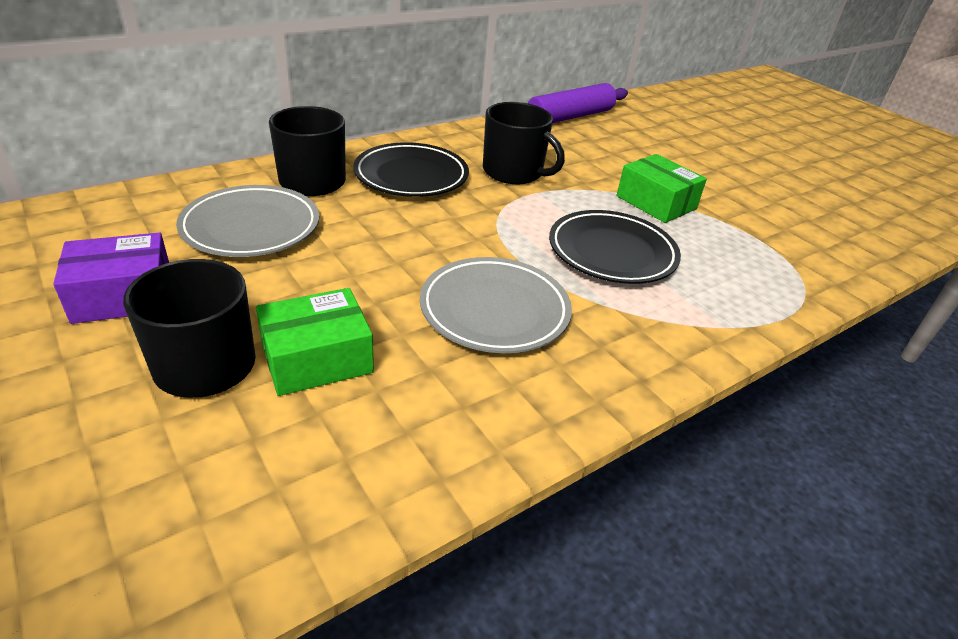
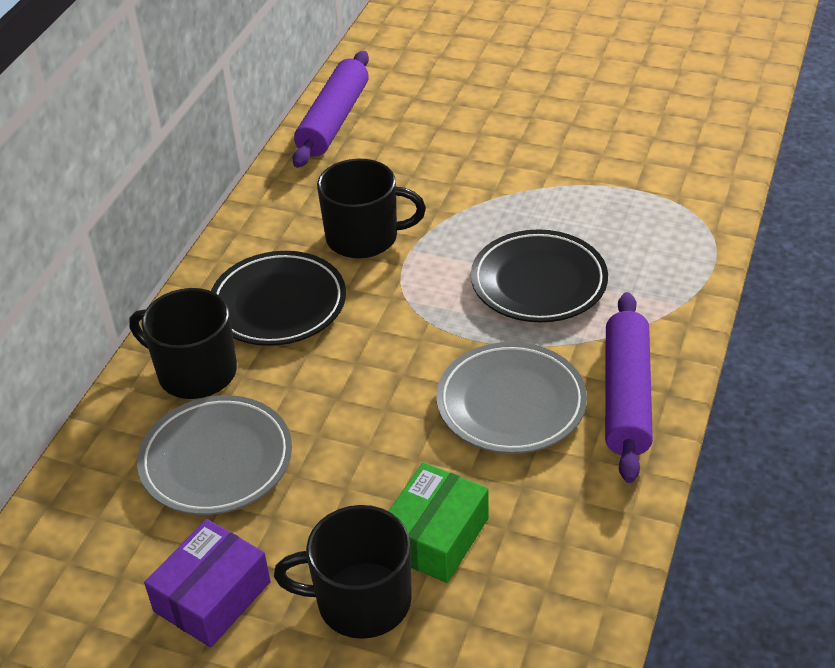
camera: 30 degrees left, 5 degrees up
(599, 360) = (626, 396): none -> purple rolling pin
(656, 202) = (520, 197): green box -> none

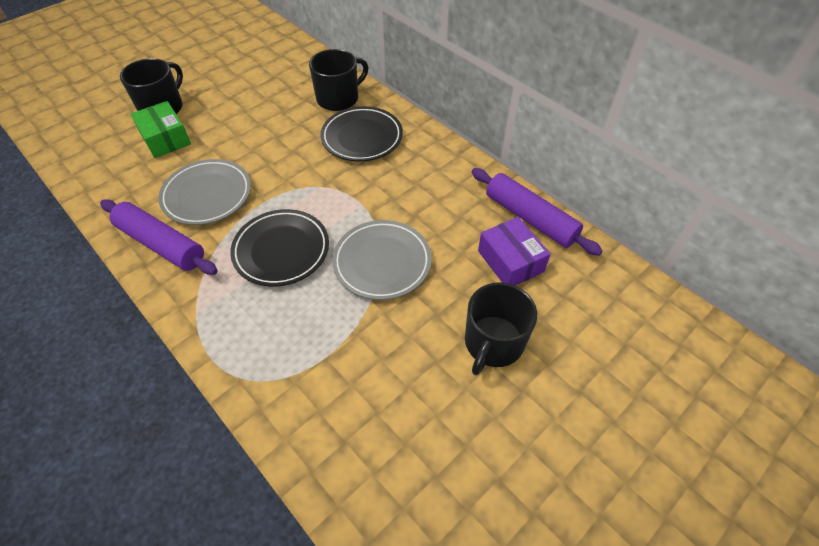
camera: 115 degrees right, 10 degrees up
(212, 596) = (210, 73): purple box -> purple box (510, 261)
(216, 460) = (277, 91): grey plate -> grey plate (382, 262)
(364, 237) = (390, 189): black mug -> black mug (493, 343)

